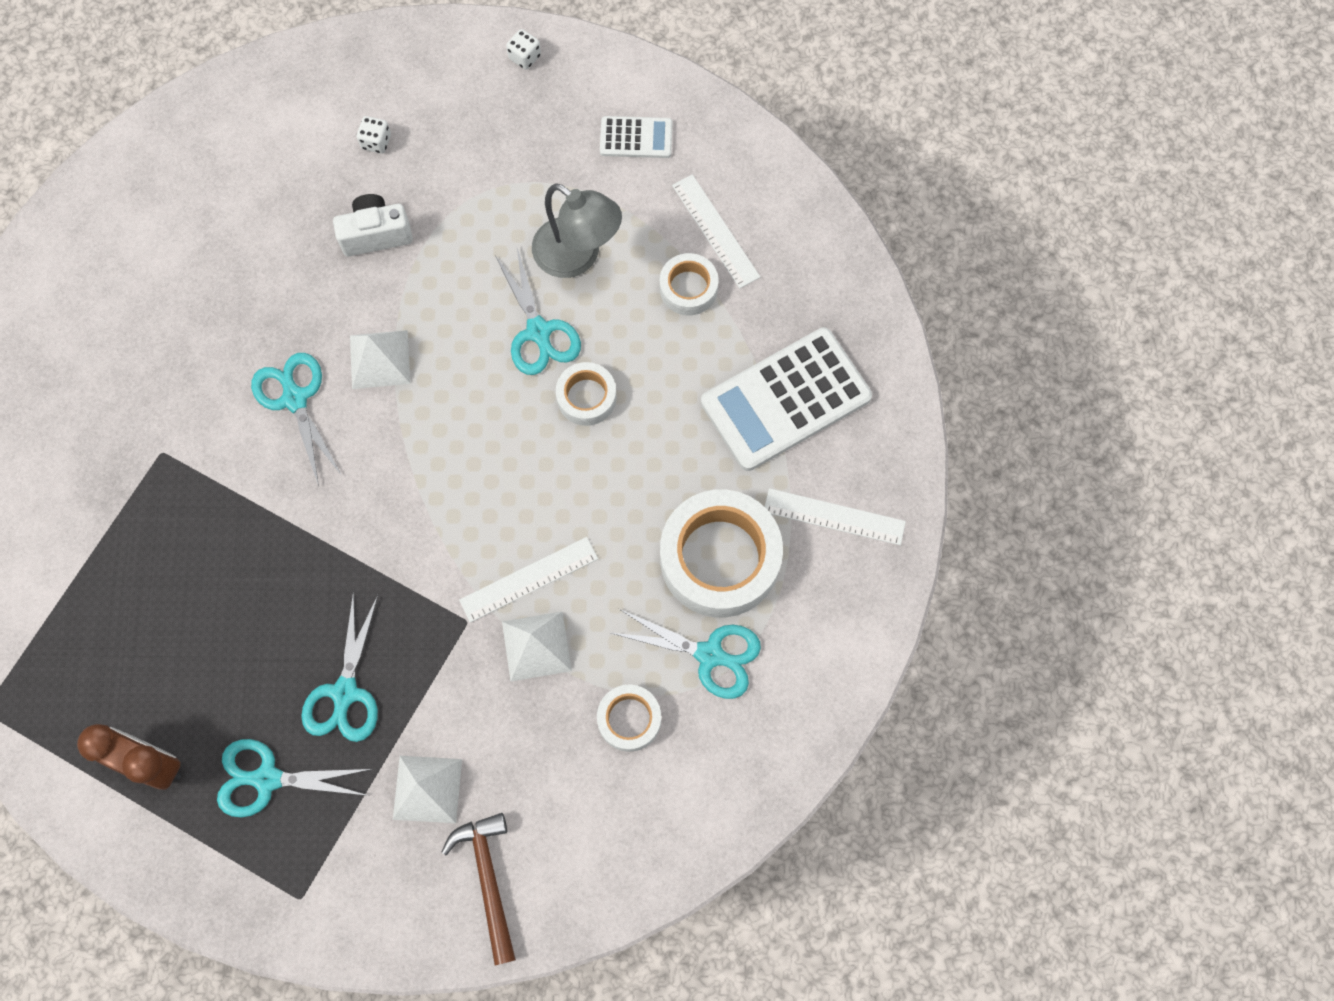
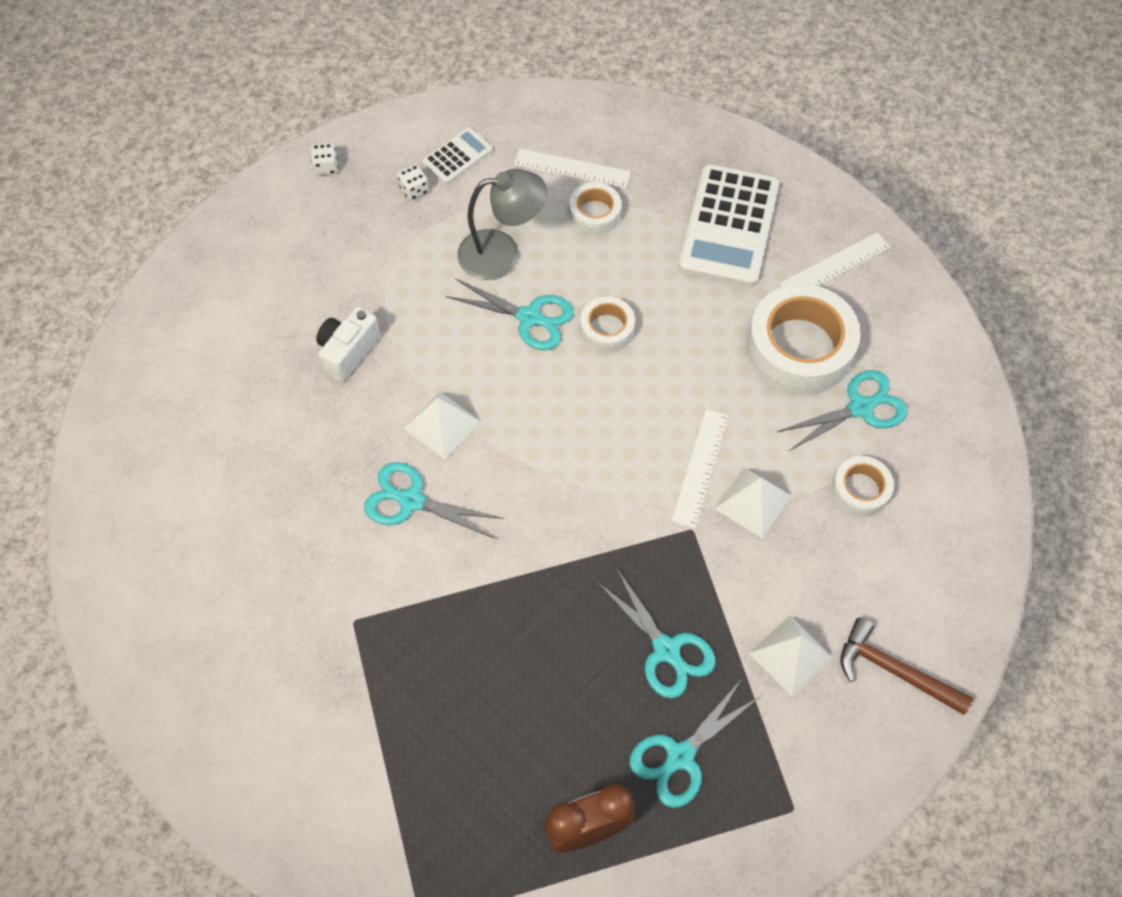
camera: 45 degrees left, 10 degrees down
(376, 142) = (281, 296): white dice -> white dice (414, 190)

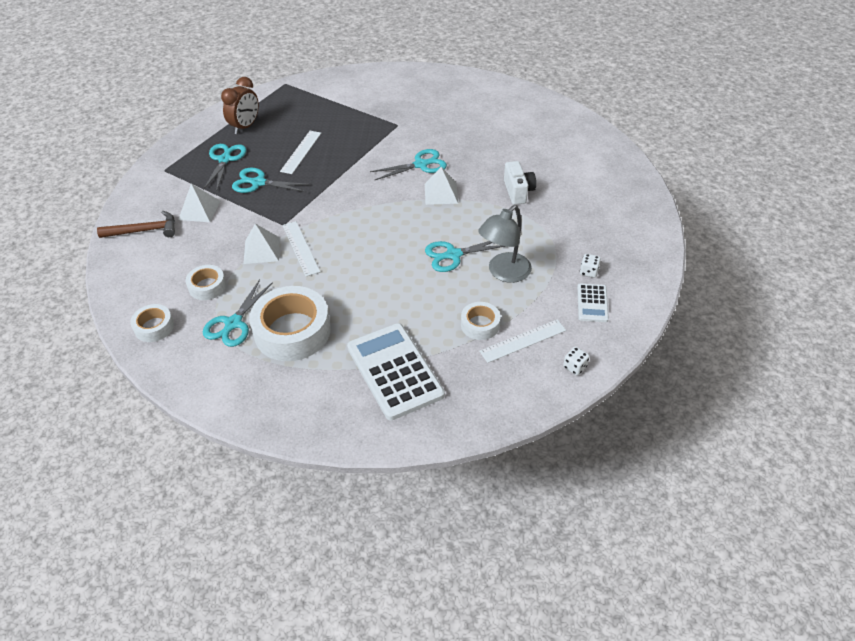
camera: 140 degrees right, 15 degrees down
(326, 167) = (646, 252): white dice -> white dice (575, 367)
(607, 329) = (408, 274): white tape -> white tape (154, 327)
(835, 265) = (307, 392): white ruler -> white ruler (301, 152)

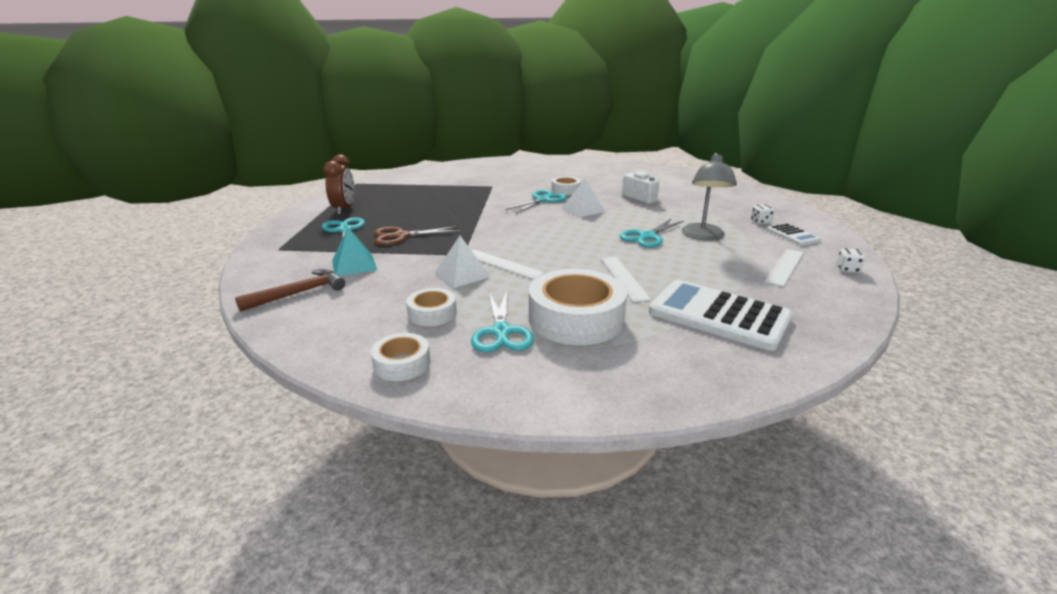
camera: 30 degrees left, 20 degrees down
(199, 210) = (354, 265): white pyramid -> turquoise pyramid
(258, 183) = (401, 236): turquoise scissors -> brown scissors
(301, 152) = (422, 212): white ruler -> white ruler (624, 278)
(480, 325) = (737, 267): white tape -> white tape (566, 190)

